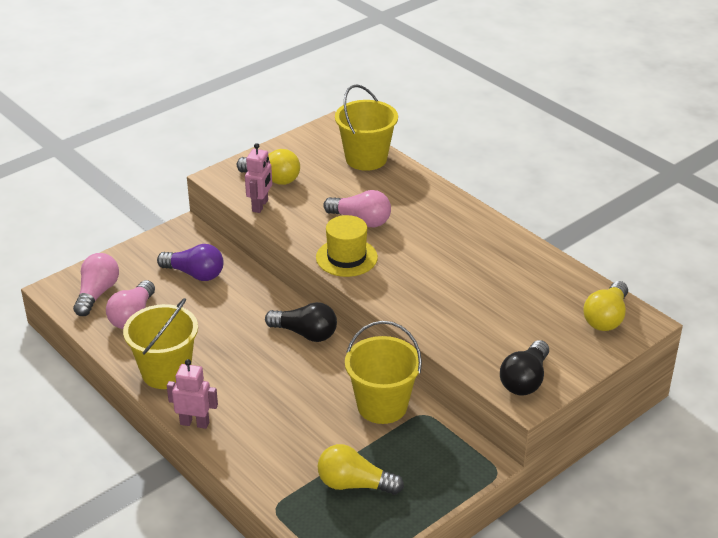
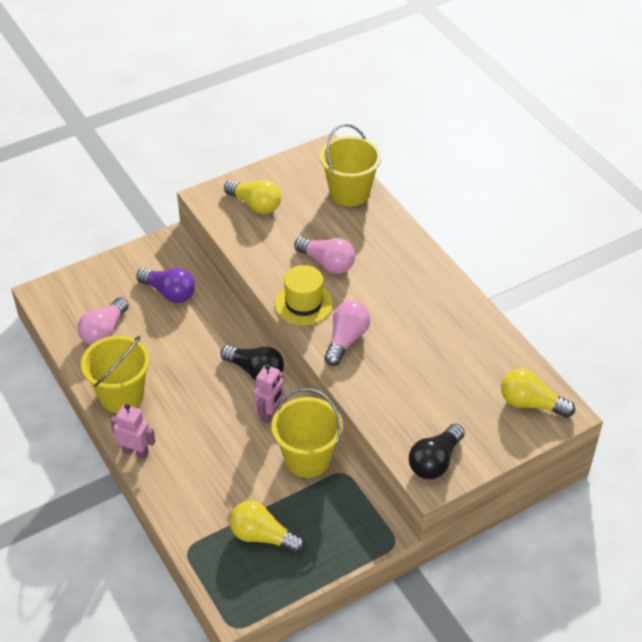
camera: 10 degrees right, 10 degrees up
(97, 293) = (77, 302): pink light bulb -> pink light bulb (346, 340)
(260, 206) = (237, 235): pink robot -> pink robot (270, 413)
(606, 318) = (531, 403): yellow light bulb -> yellow light bulb turned 75 degrees clockwise

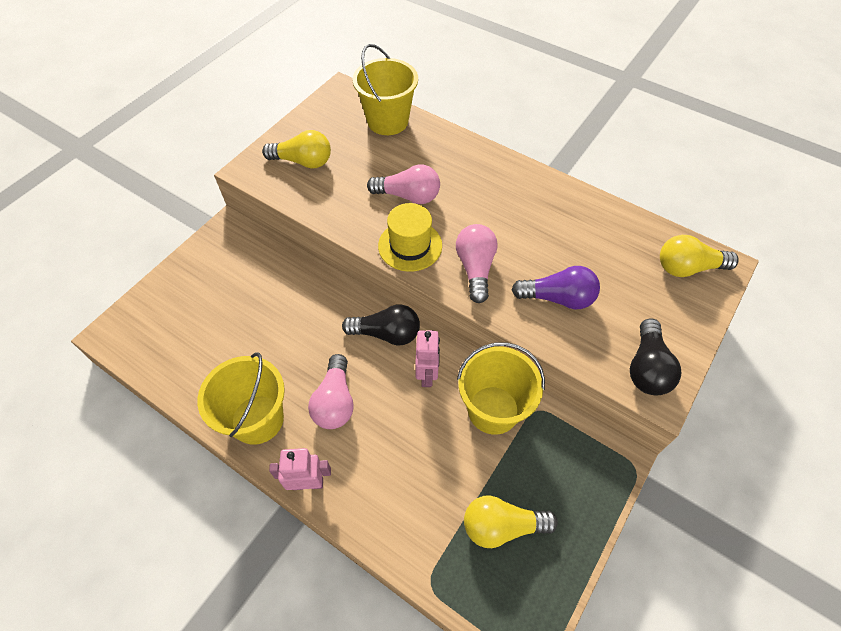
camera: 25 degrees left, 10 degrees up
(104, 331) = (202, 351): pink light bulb -> pink light bulb (335, 401)
(169, 293) = (252, 282): purple light bulb -> purple light bulb (558, 298)

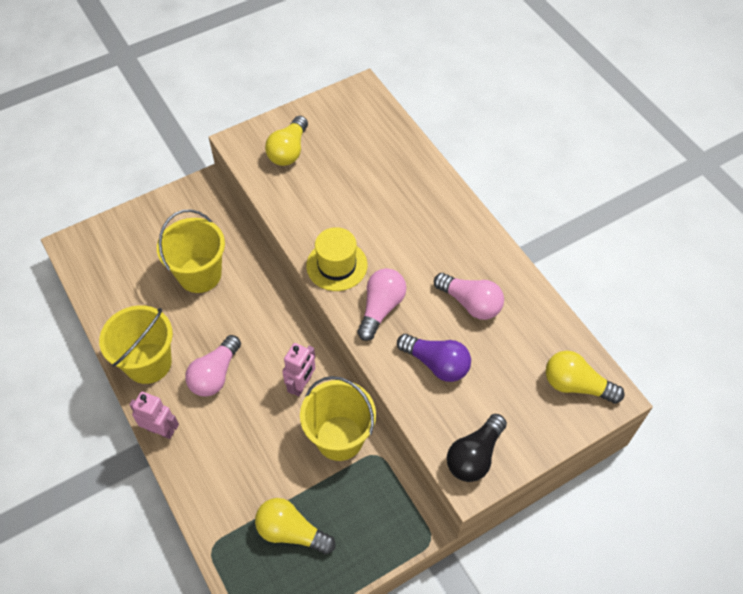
camera: 25 degrees right, 0 degrees up
(303, 161) = (289, 151): yellow light bulb -> yellow light bulb turned 75 degrees clockwise
(386, 334) = (287, 335): black light bulb -> none
(387, 121) = (386, 137): yellow bucket -> yellow bucket (200, 274)
(408, 196) = (362, 218): pink light bulb -> pink light bulb (470, 303)

